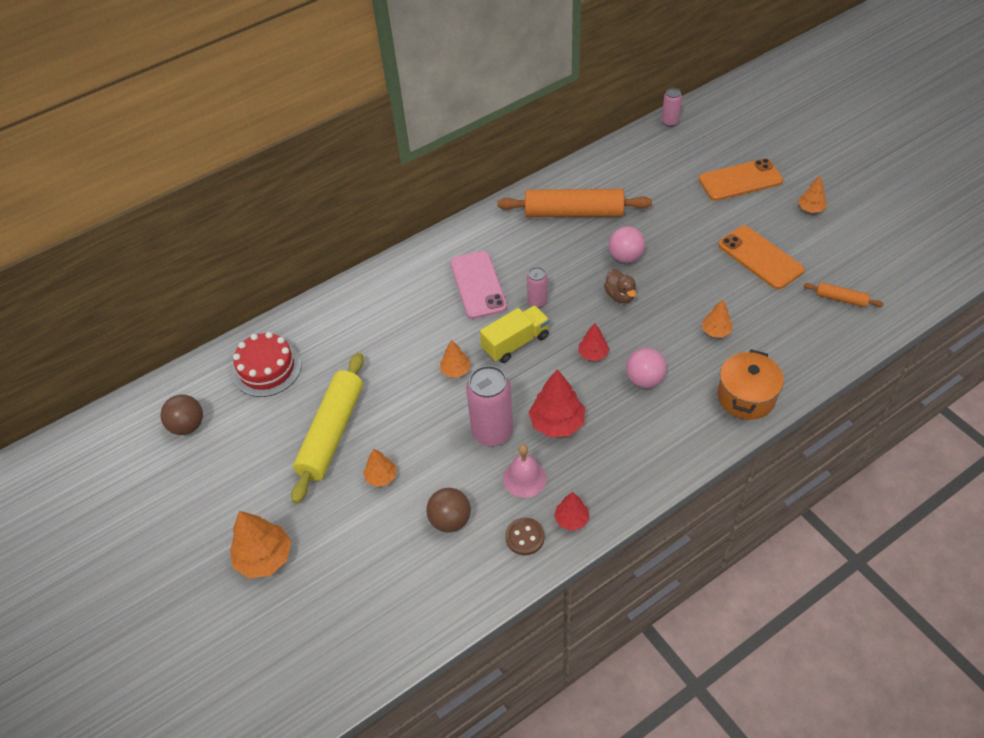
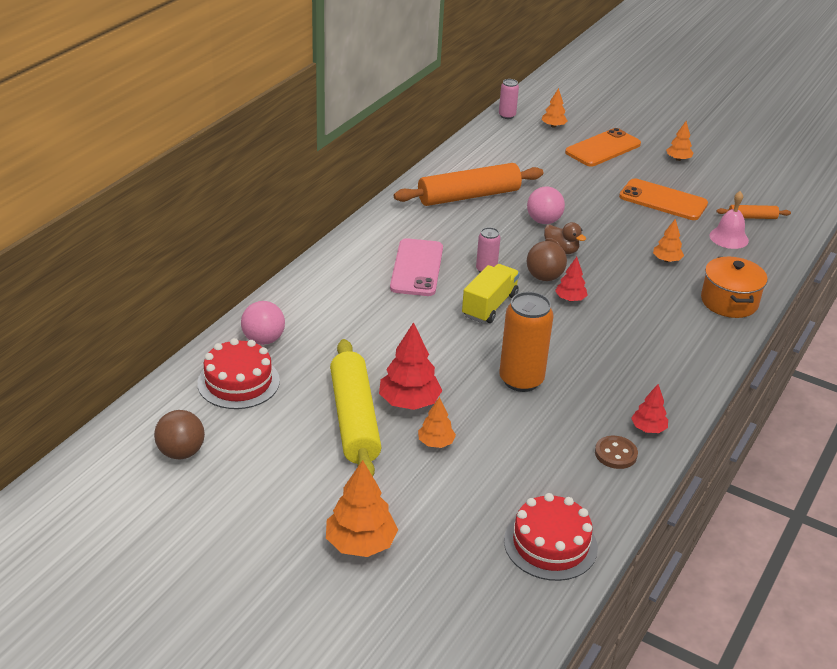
camera: 30 degrees left, 15 degrees down
(410, 612) = (550, 544): none -> red cake
(450, 520) = (533, 459): brown ball -> brown ball (544, 277)
(455, 370) = (446, 339): orange tree -> orange tree (553, 126)
(478, 285) = (416, 268): pink phone -> pink phone turned 45 degrees clockwise
(492, 432) = (521, 380): pink can -> orange can
(524, 478) = (579, 408): pink bell -> pink bell (729, 238)
(557, 423) = (577, 358): red tree -> red tree (409, 402)
(644, 379) = (632, 308): pink ball -> pink ball (263, 339)

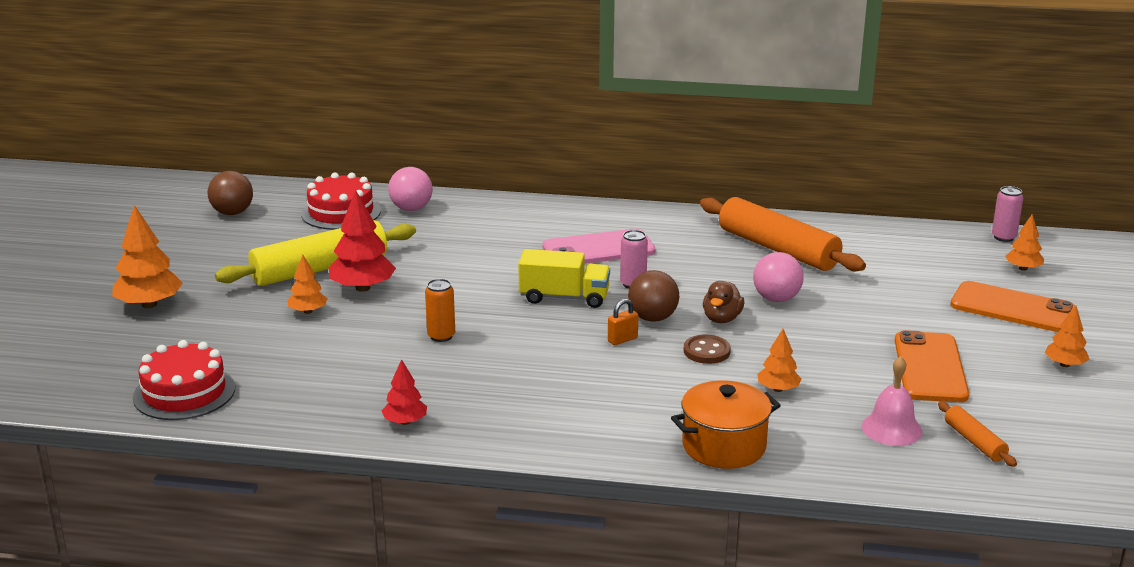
camera: 70 degrees right, 10 degrees down
(521, 380) = (441, 336): orange can -> orange can, size x0.53
(570, 299) = (622, 339): red tree -> orange padlock
(615, 454) = (347, 408): brown button -> brown button (706, 351)

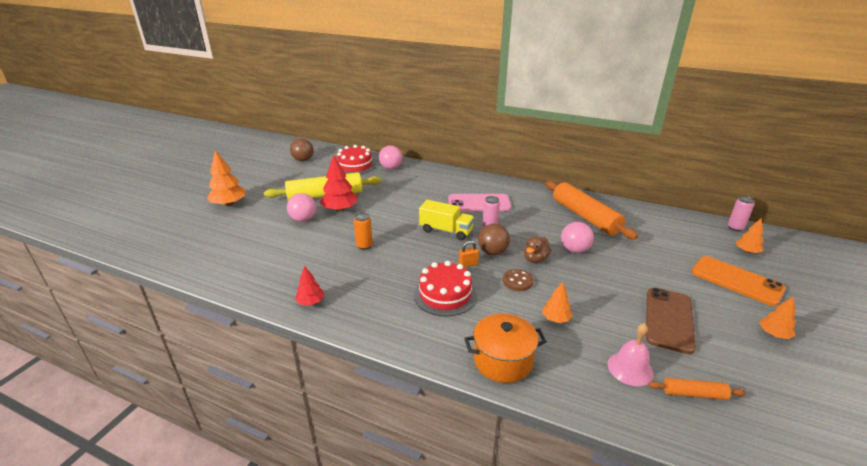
camera: 15 degrees right, 5 degrees up
(184, 392) = (206, 260): red cake -> red cake (445, 294)
(308, 311) = (303, 219): orange tree -> pink ball
(930, 368) = (669, 319): orange phone -> brown phone
(974, 442) = (694, 394): orange rolling pin -> orange rolling pin turned 75 degrees counterclockwise

